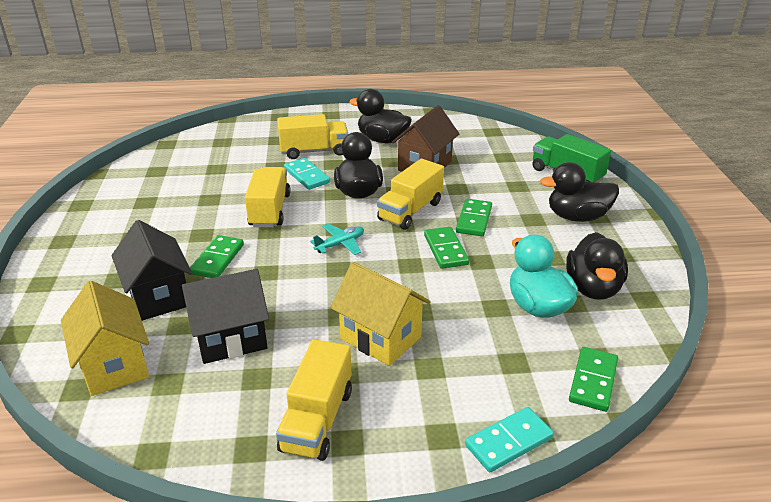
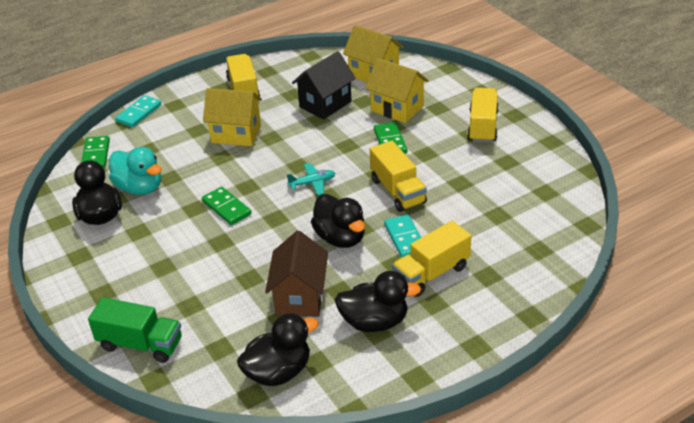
camera: 155 degrees right, 5 degrees up
(159, 296) = (397, 108): black house -> yellow house
(306, 176) = (405, 238): turquoise domino -> turquoise domino turned 45 degrees clockwise
(340, 244) = (312, 183): turquoise plane -> turquoise plane turned 135 degrees counterclockwise
(410, 211) = (278, 234): yellow truck -> yellow truck (482, 126)
(474, 220) = (217, 246): green domino -> none
(577, 217) = (121, 284): black duck -> black duck (278, 372)

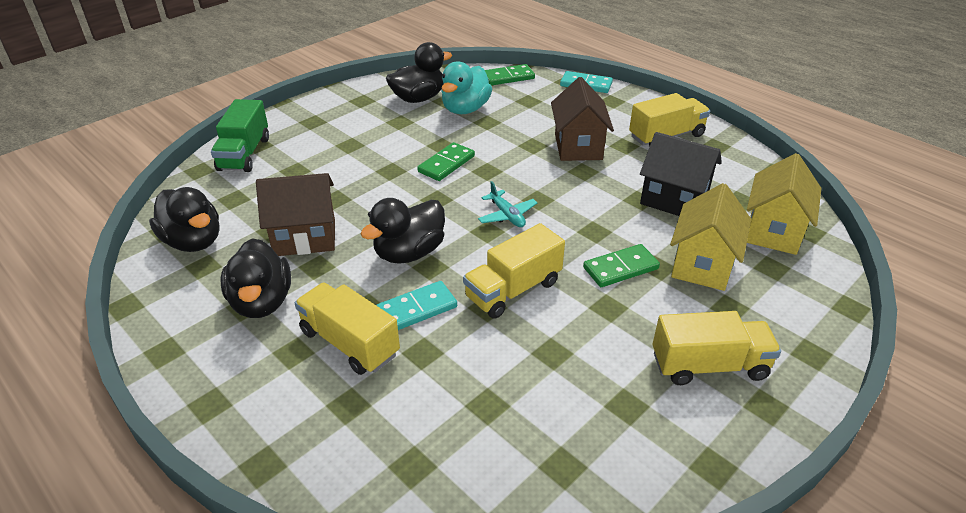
camera: 75 degrees right, 0 degrees up
(236, 134) = (578, 147): yellow house -> brown house

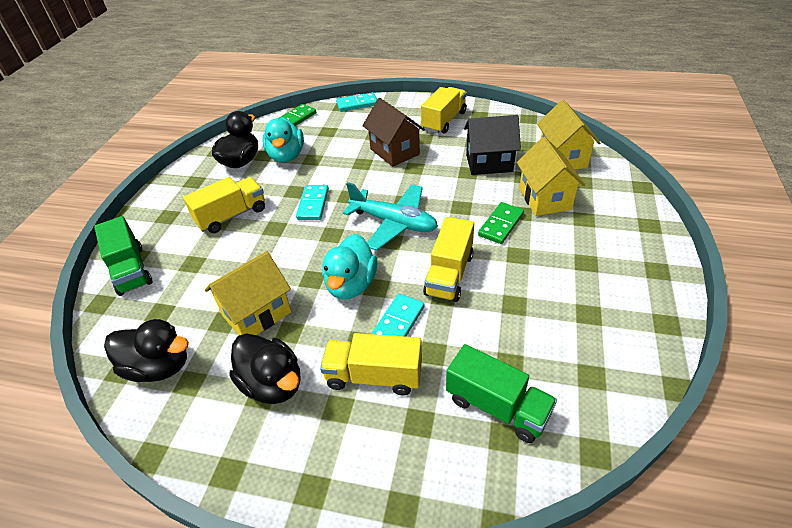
camera: 30 degrees left, 5 degrees up
(305, 238) = (257, 314): brown house -> yellow house
(409, 253) = (351, 284): black duck -> turquoise duck
(434, 435) = (497, 406): none -> green truck
(446, 164) = (313, 204): green domino -> turquoise domino
(507, 215) = (394, 223): turquoise plane -> turquoise plane, size x1.92
(709, 365) = (607, 262): yellow truck -> yellow truck (231, 216)

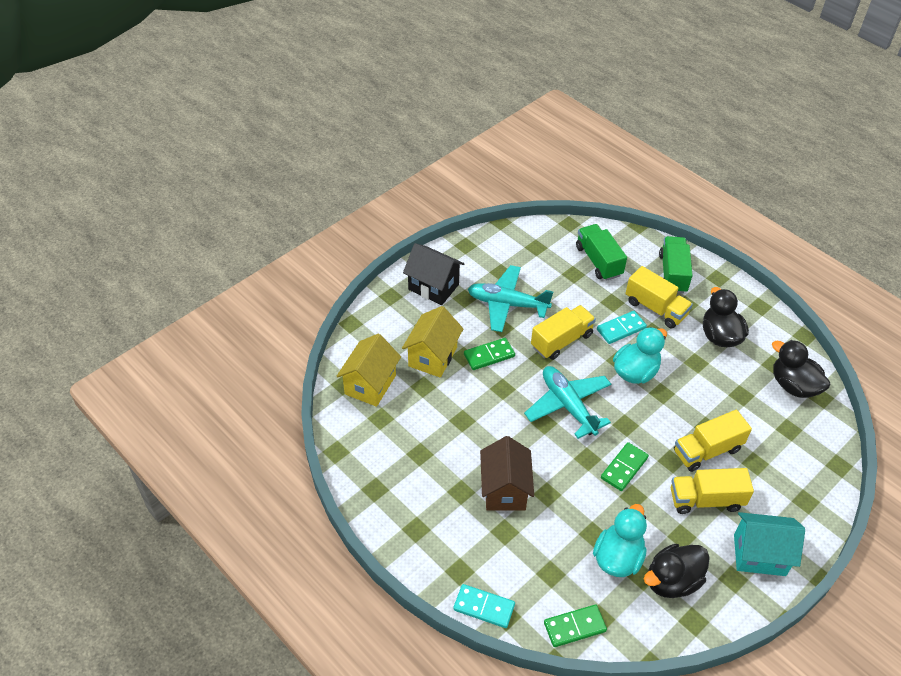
camera: 150 degrees left, 5 degrees up
(131, 270) = (811, 487): green truck -> green truck (672, 273)
(175, 202) = (759, 555): none -> turquoise house
(257, 314) = (714, 387): yellow house -> none
(313, 204) = (624, 468): turquoise domino -> green domino
(444, 121) = (417, 504): yellow truck -> yellow truck (707, 450)
(489, 163) = (435, 418): black house -> black house (433, 287)
(539, 280) = (507, 304): none -> turquoise plane

